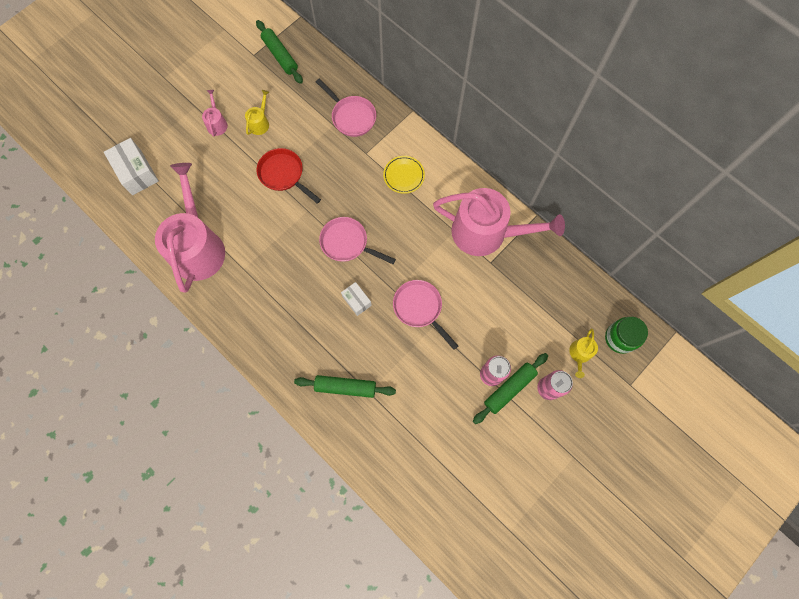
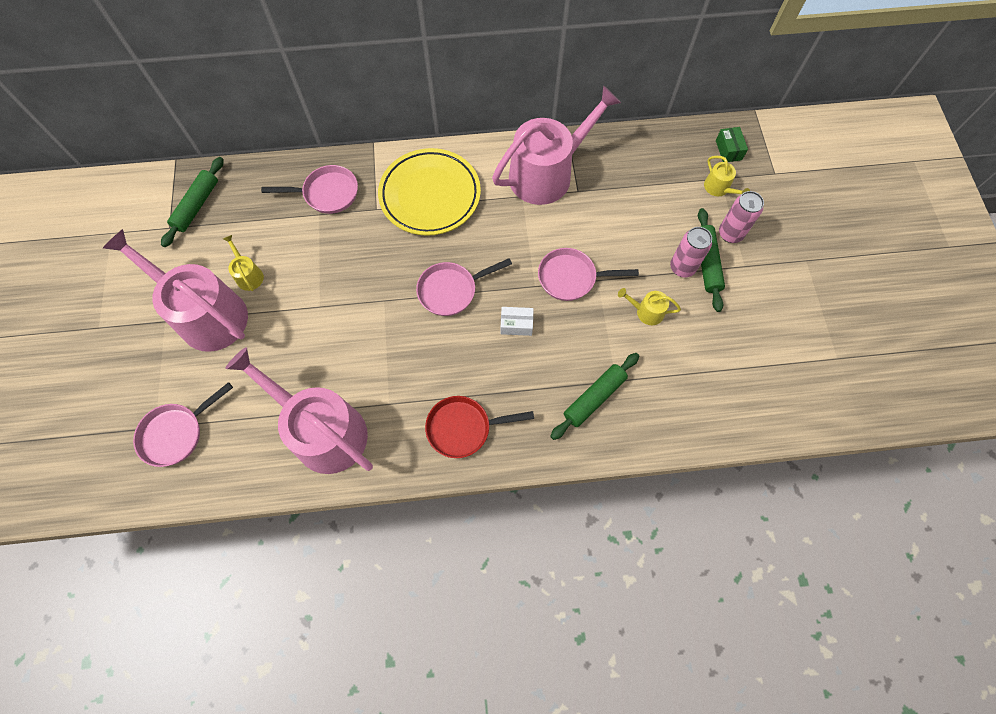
camera: 50 degrees left, 5 degrees down
(136, 172) = (176, 433): white box -> pink pan
(217, 123) = (206, 314): pink watering can -> pink watering can, size x2.44
(280, 56) = (197, 206): green rolling pin -> green rolling pin turned 75 degrees counterclockwise
(283, 174) = (325, 294): red pan -> red pan (463, 428)
(404, 176) = (430, 195): yellow plate -> yellow plate, size x2.04
(436, 375) = (646, 312): none -> yellow watering can
(620, 338) = (728, 150): green jar -> green box

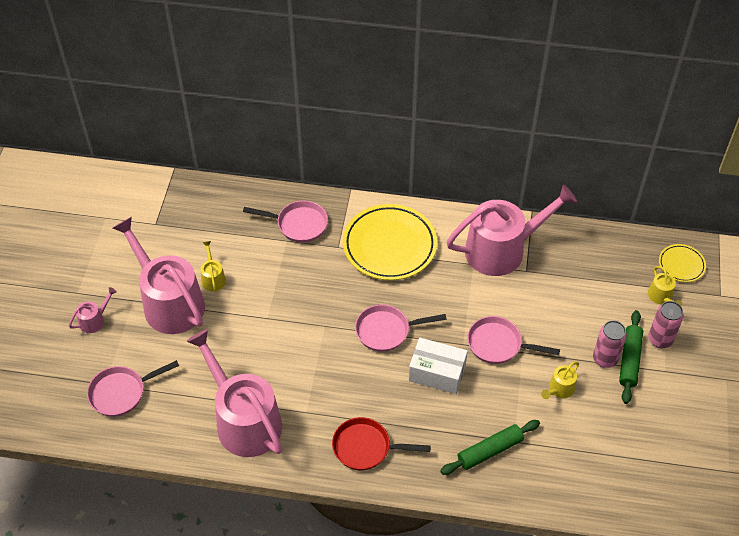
camera: 15 degrees right, 15 degrees down
(125, 355) = (94, 320): none -> pink watering can
(197, 206) = (183, 211): green rolling pin -> none
(516, 325) = (437, 373): white box -> white box, size x1.72
(646, 312) = (559, 389): yellow watering can -> yellow watering can turned 75 degrees counterclockwise
(728, 150) = (681, 265): green box -> yellow plate

